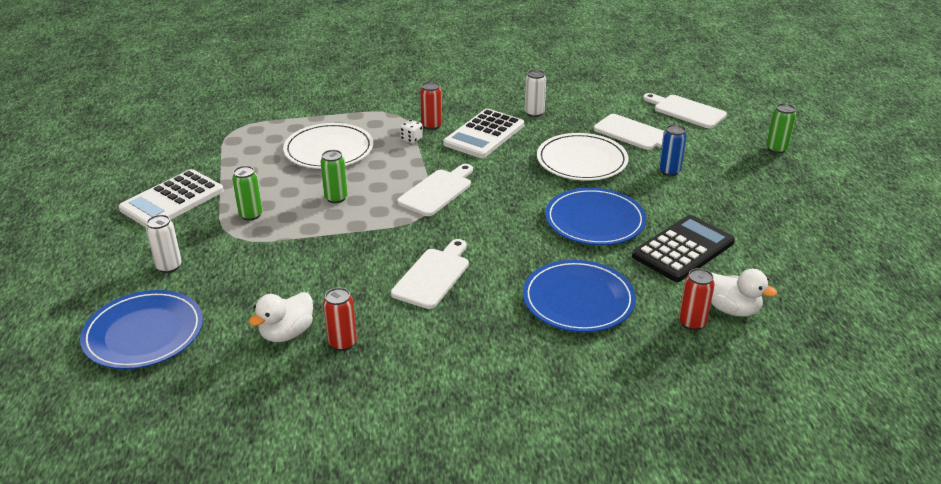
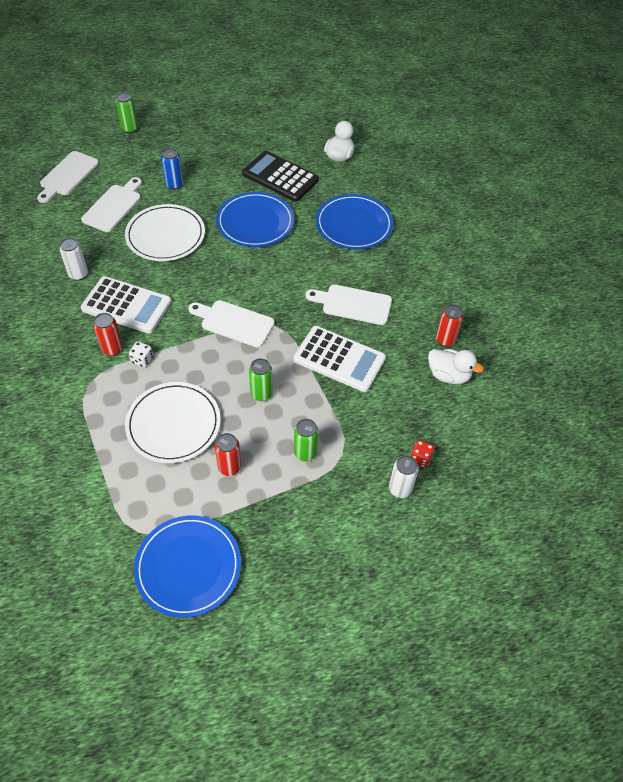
camera: 105 degrees left, 20 degrees up
(144, 333) = (485, 470): blue plate -> blue plate (188, 567)
(172, 200) = (297, 533): white calculator -> white calculator (339, 359)
(192, 287) = (420, 458): none -> red dice
(692, 323) = (358, 173): red can -> red can (229, 467)

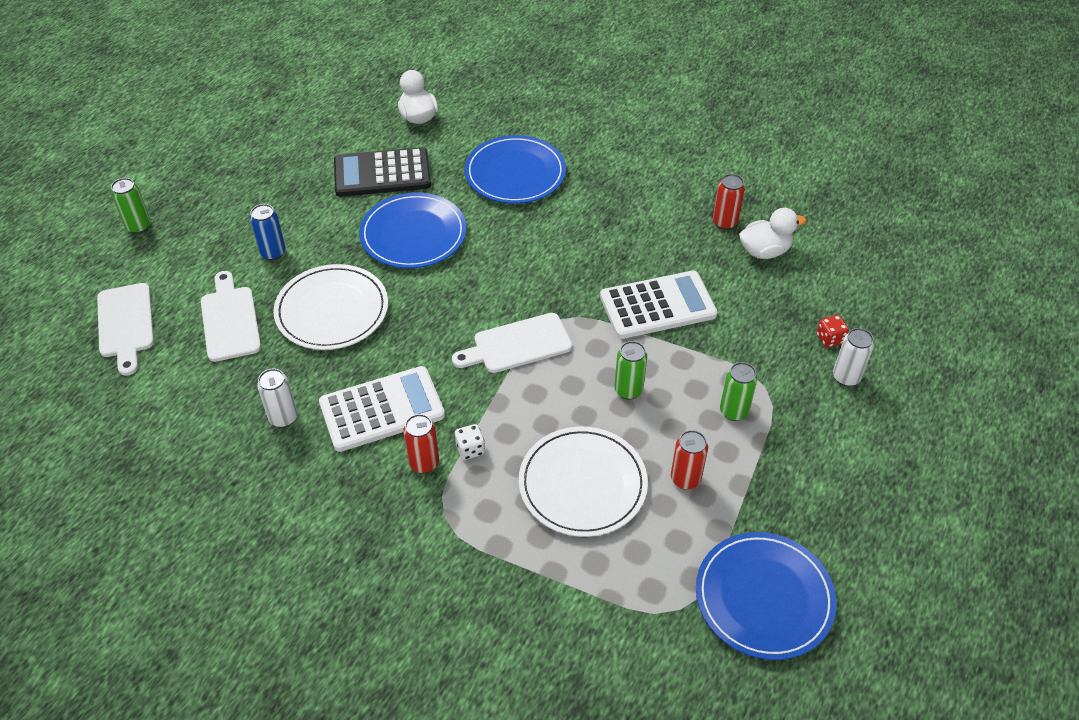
camera: 40 degrees left, 5 degrees down
(353, 304) = (607, 247): white cutting board -> none

